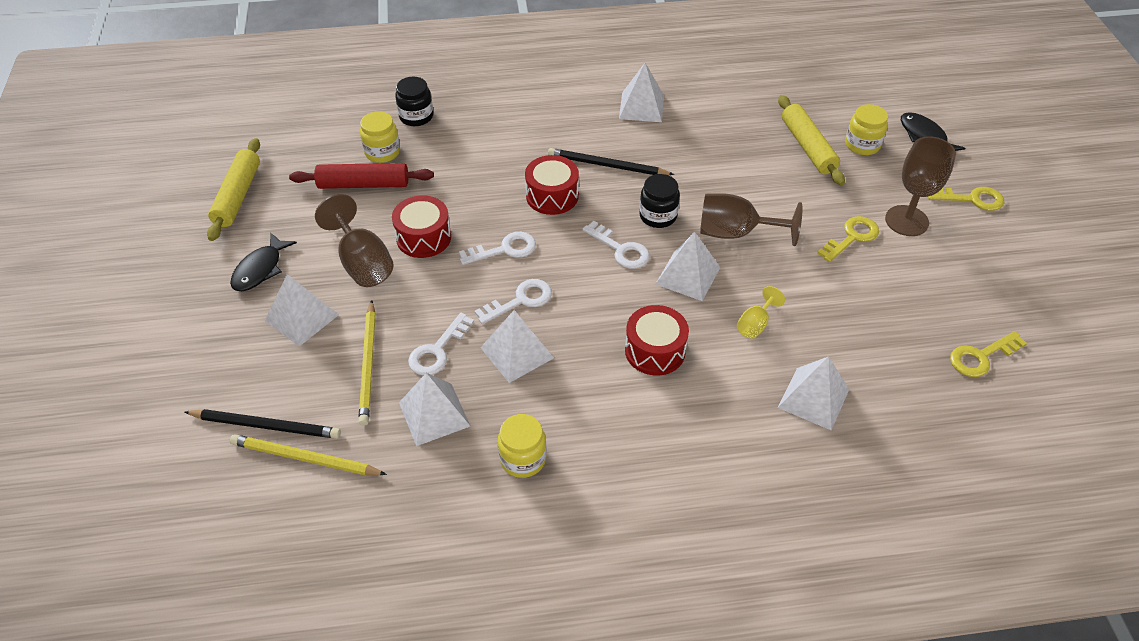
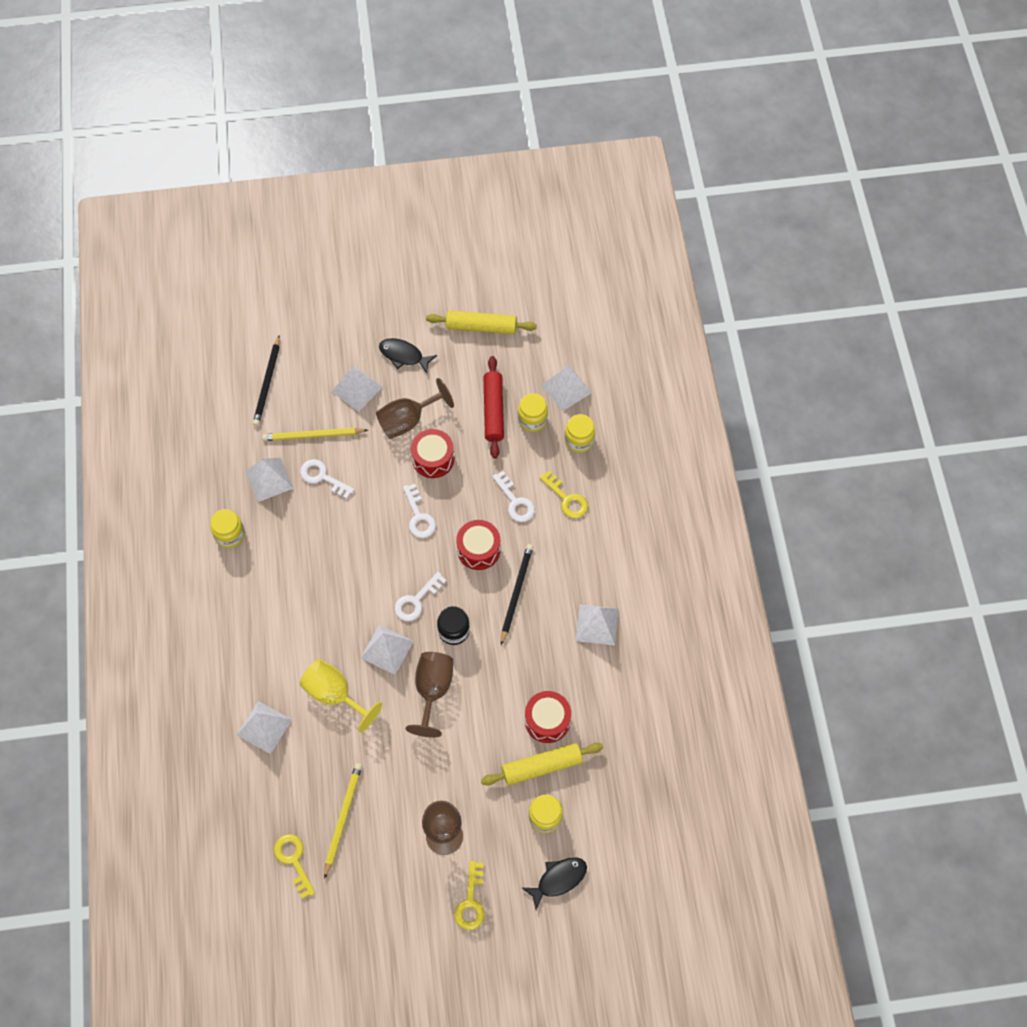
camera: 90 degrees right, 15 degrees up
(305, 458) = (241, 409): yellow pencil -> yellow pencil (343, 818)
(416, 116) = (579, 440): black jar -> yellow jar
(517, 352) = (318, 528): white pyramid -> white pyramid (566, 388)
(520, 300) = (366, 529): white key -> white key (515, 501)
(655, 351) = (314, 621): red drum -> red drum (547, 720)
(755, 324) = (335, 694): yellow goblet -> yellow goblet, size x1.86
(852, 237) = (425, 785): yellow key -> yellow key (567, 499)

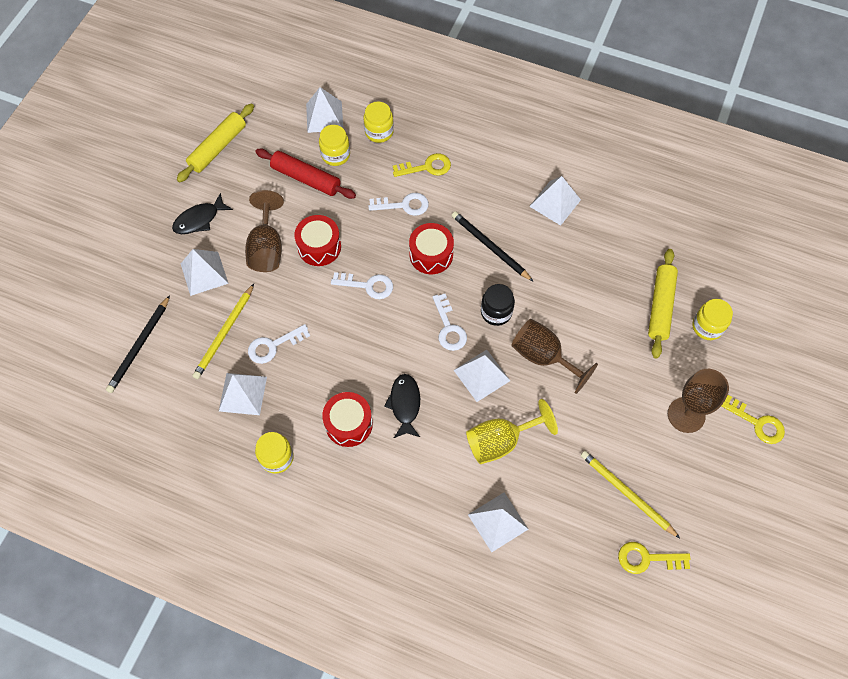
camera: 60 degrees left, 0 degrees up
(267, 383) = (139, 346): black pencil -> black pencil turned 75 degrees clockwise
(547, 720) = (621, 282): red drum -> red drum (349, 424)
(558, 879) = (768, 344): black fish -> black fish (405, 404)

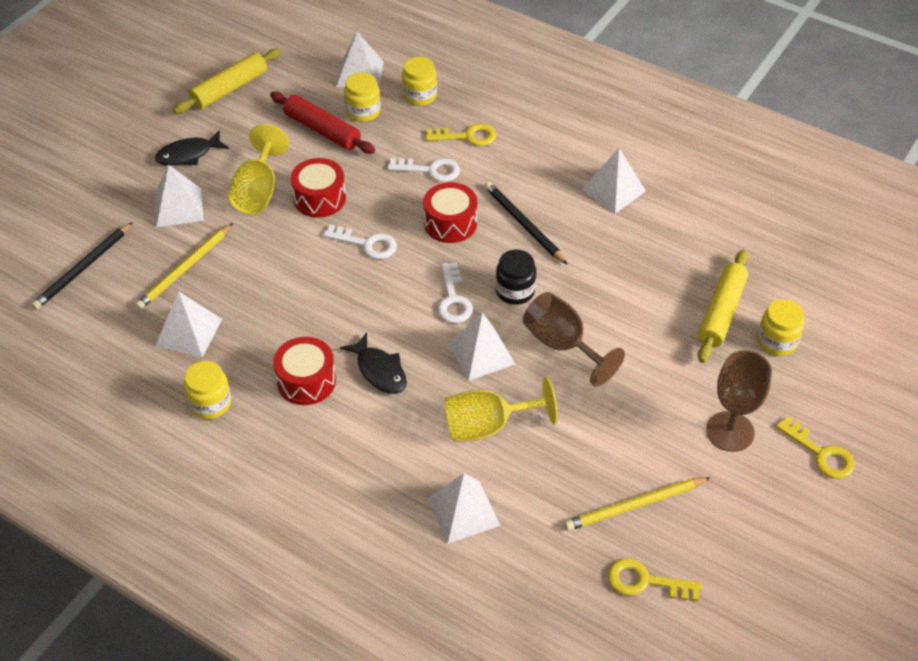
camera: 10 degrees right, 15 degrees down
(267, 248) = (258, 191): brown goblet -> yellow goblet
(273, 346) = (238, 289): white key -> none
(405, 404) = (379, 371): black fish -> black fish turned 135 degrees clockwise
(626, 493) = (634, 506): yellow pencil -> yellow pencil turned 75 degrees counterclockwise

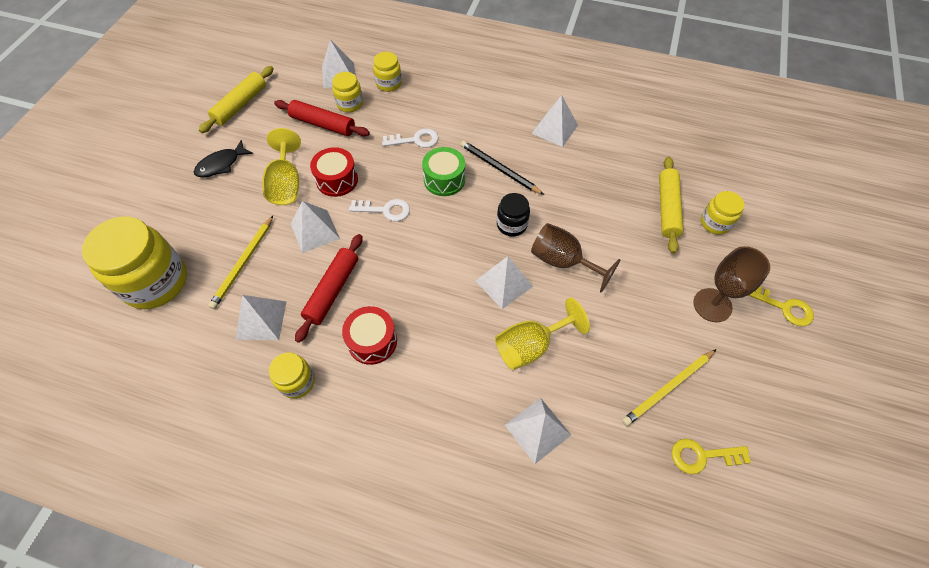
camera: 15 degrees left, 10 degrees up
(83, 268) = (155, 282): black pencil -> yellow jar
(178, 207) = (224, 210): white pyramid -> white pyramid (314, 231)
(277, 319) = (332, 290): none -> red rolling pin
(379, 371) = (429, 317): black fish -> none
(450, 223) = (444, 179): red drum -> green drum
(453, 299) = (467, 242): white key -> none
(467, 136) = (434, 108): yellow key -> none

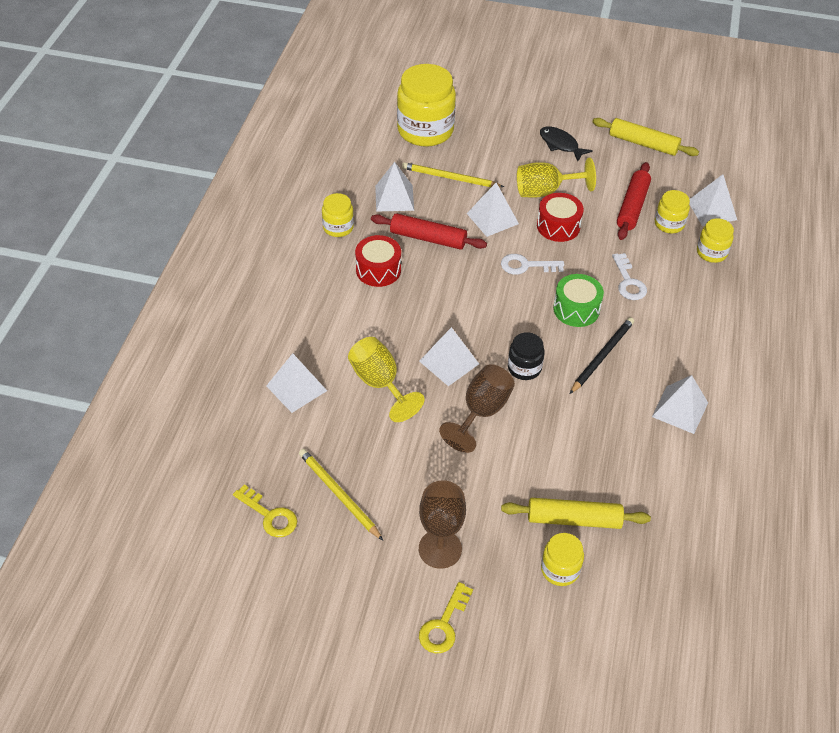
camera: 85 degrees right, 10 degrees down
(385, 210) = (526, 266): white key -> white key turned 90 degrees clockwise
(702, 456) = (270, 515): yellow key -> yellow key turned 135 degrees clockwise

